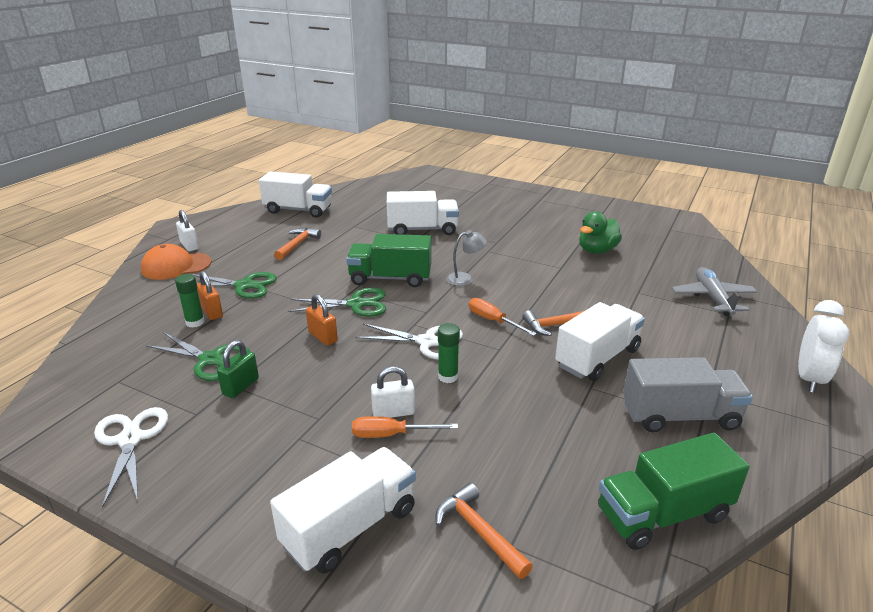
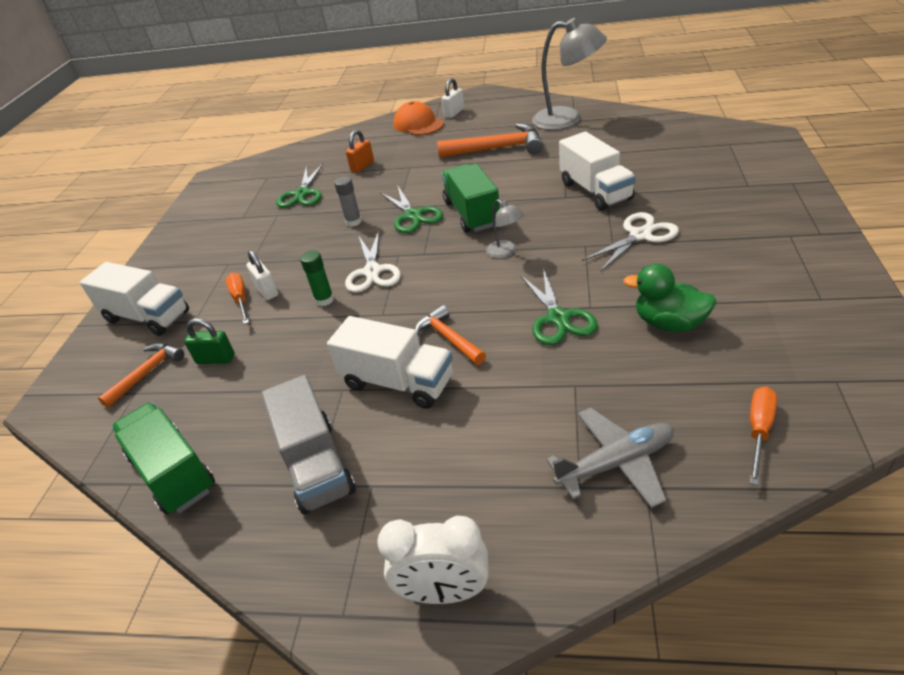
camera: 75 degrees right, 10 degrees up
(130, 439) = (212, 209): white scissors -> white scissors (640, 235)
(195, 322) = (345, 167): green glue stick -> none
(241, 387) = (276, 218): green padlock -> green padlock (215, 359)
(244, 286) = (408, 160): green scissors -> green scissors (558, 318)
(297, 245) = (497, 148): orange hammer -> orange hammer, size x1.66
(298, 210) = (567, 119): white truck -> grey lamp
(323, 337) = (353, 222): orange padlock -> grey glue stick
(493, 321) = (431, 295): orange screwdriver -> orange screwdriver (759, 431)

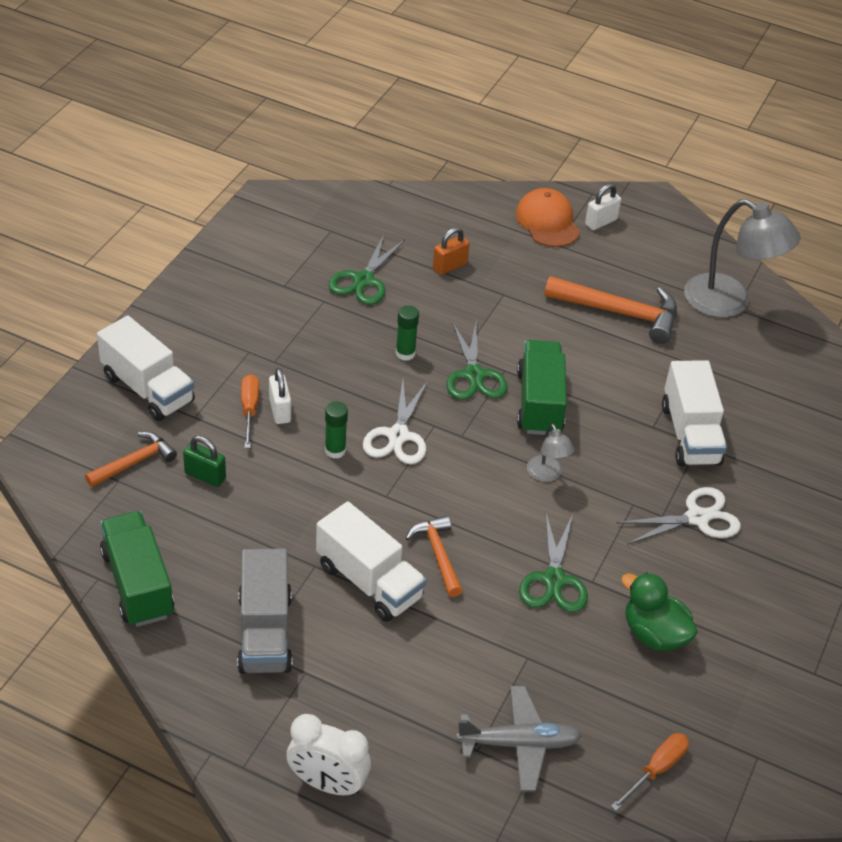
camera: 10 degrees right, 5 degrees up
(353, 222) = (405, 353): grey glue stick -> green glue stick

